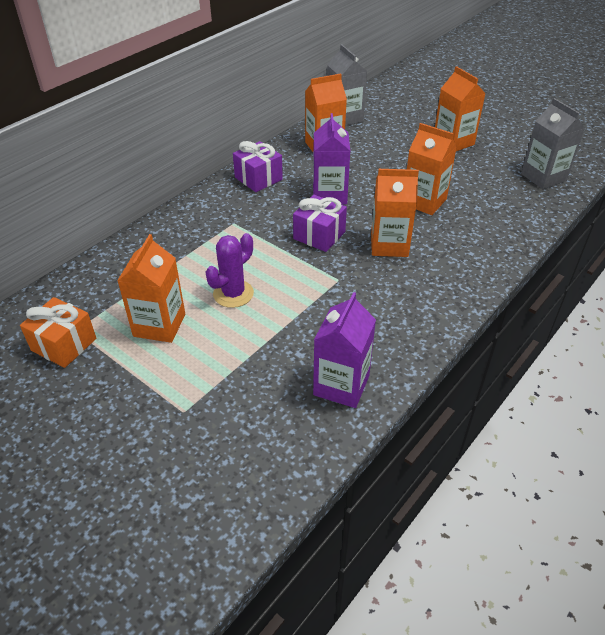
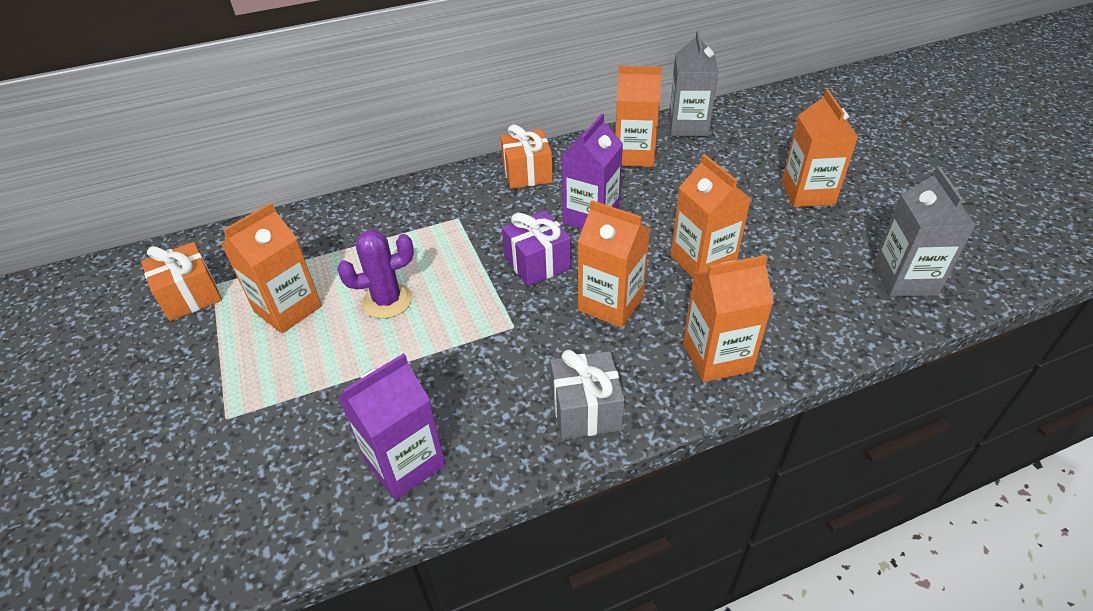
camera: 30 degrees right, 0 degrees up
(258, 178) = (527, 173): purple gift -> orange gift
(427, 311) = (586, 410): none -> grey gift
(477, 254) = (717, 357): none -> orange carton

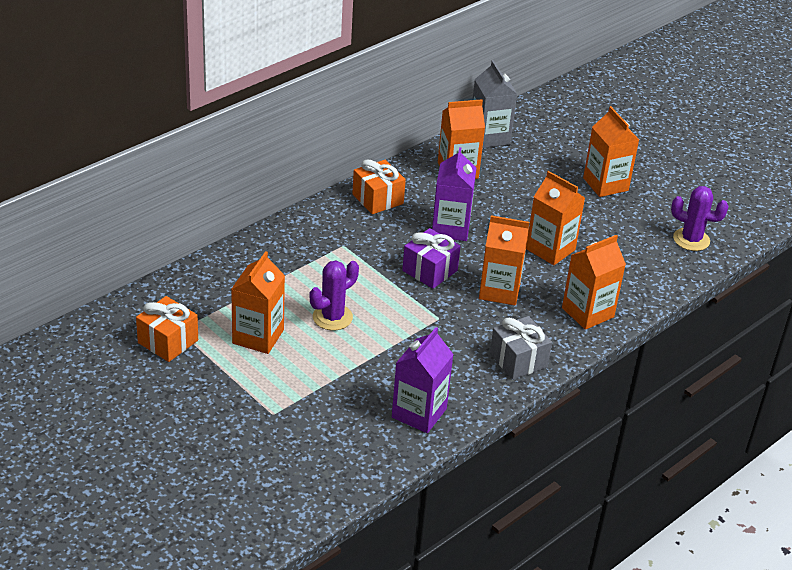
camera: 25 degrees left, 5 degrees down
(904, 279) = (691, 239): grey carton -> purple cactus

